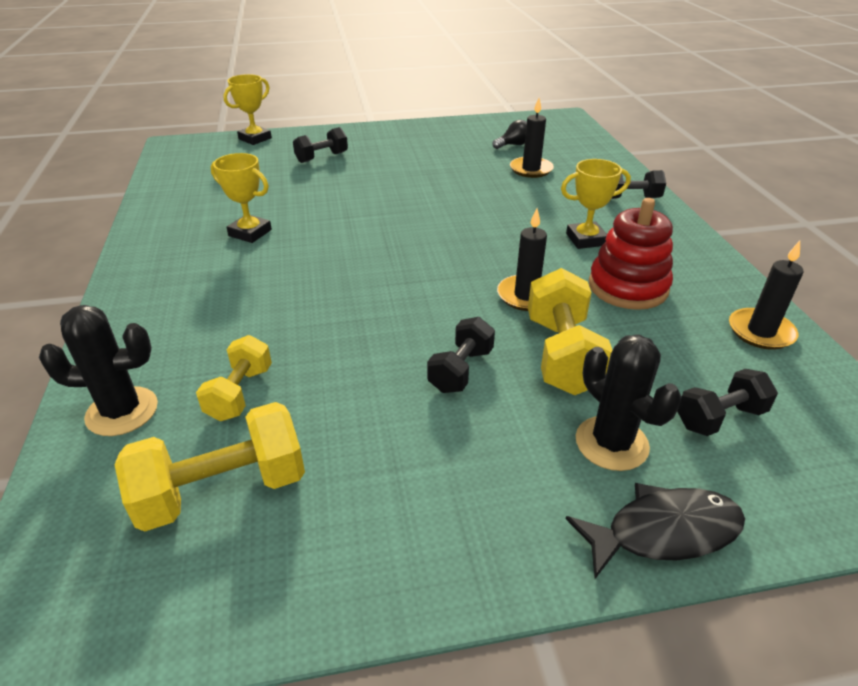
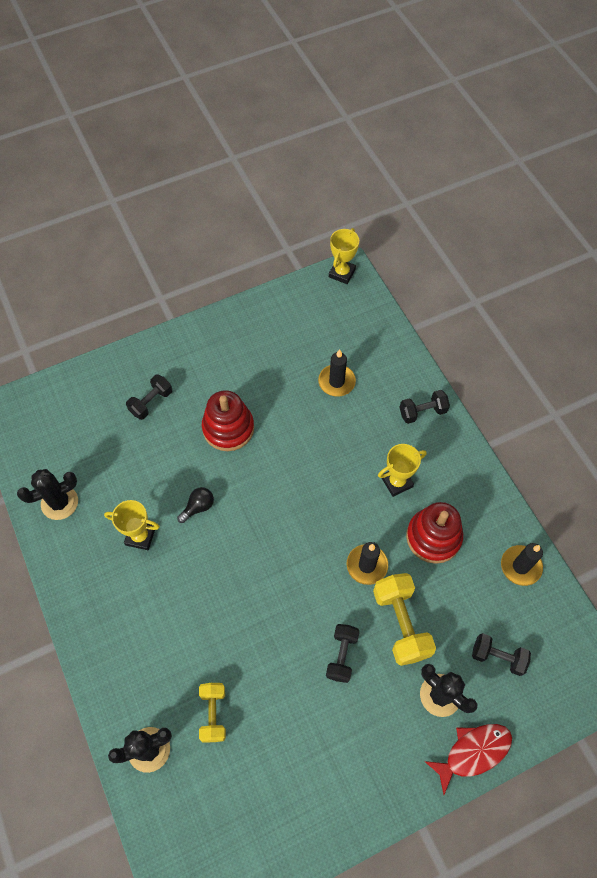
camera: 15 degrees left, 25 degrees up
(180, 200) = (59, 502): none -> black cactus
(223, 490) = (238, 791): yellow dumbbell -> none
(255, 138) = (75, 381): yellow trophy -> yellow trophy (342, 273)
(395, 181) = (228, 428): none -> red stacking toy
(513, 145) = (313, 340): black light bulb -> black light bulb (198, 507)
(664, 532) = (473, 752): black fish -> red fish
(719, 418) = (498, 657): black dumbbell -> black dumbbell turned 60 degrees clockwise

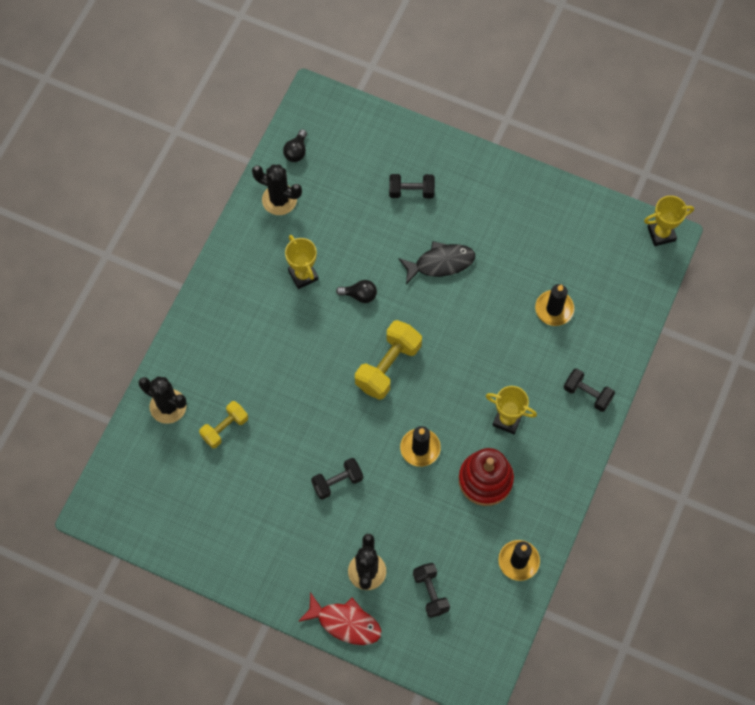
camera: 50 degrees right, 5 degrees up
(33, 457) = (296, 151): none -> black light bulb
(228, 428) = (440, 263): red stacking toy -> black fish
(401, 623) = (396, 505): yellow dumbbell -> yellow dumbbell (388, 366)

